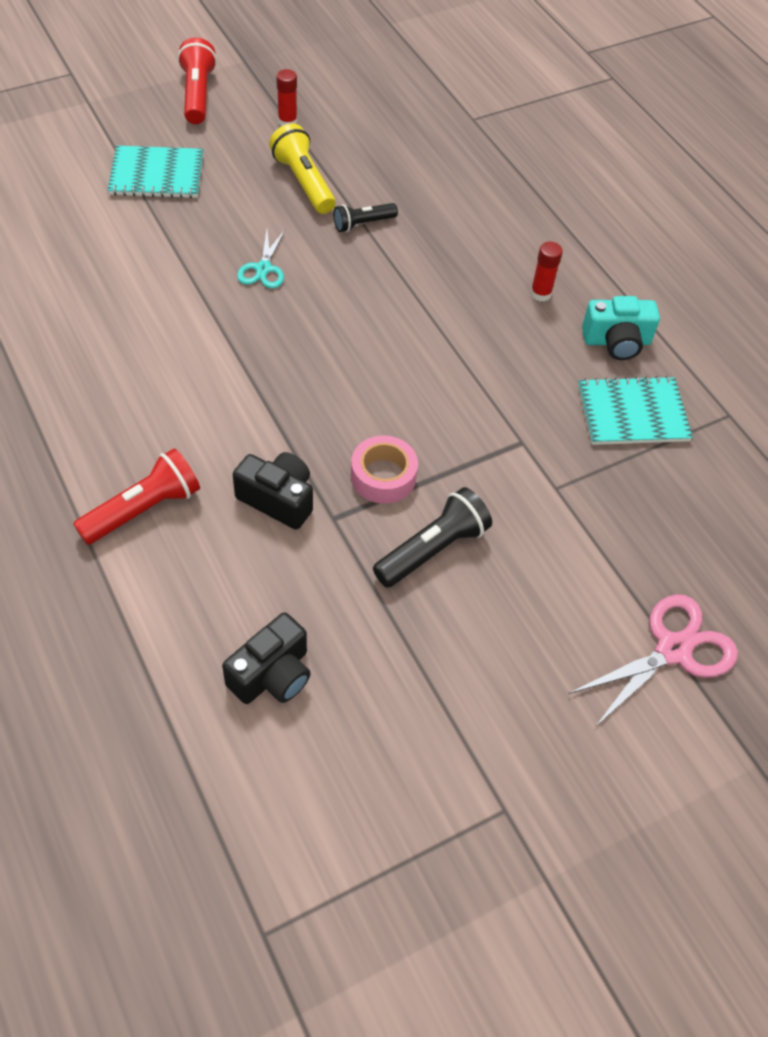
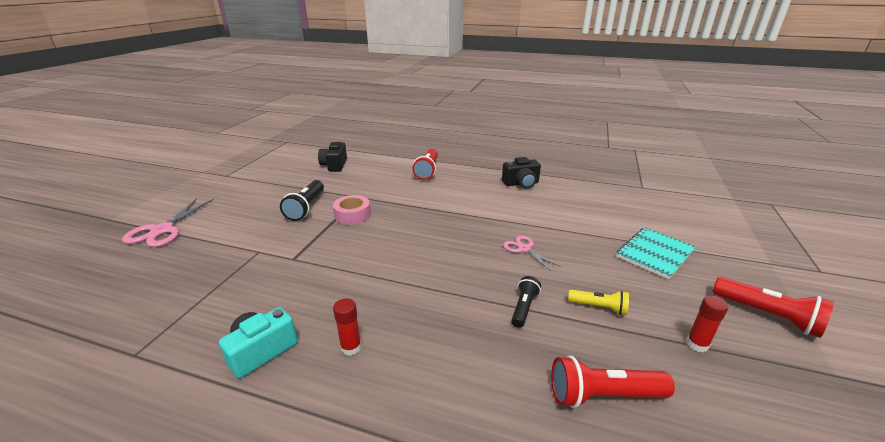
camera: 140 degrees right, 25 degrees down
(263, 269) = (524, 249): turquoise scissors -> pink scissors
(278, 499) = (386, 191): black camera -> black camera (521, 183)
(303, 182) = (599, 307): yellow flashlight -> yellow flashlight, size x0.63
(403, 150) = (603, 395): none -> red flashlight
(632, 413) = (224, 310): turquoise notebook -> none

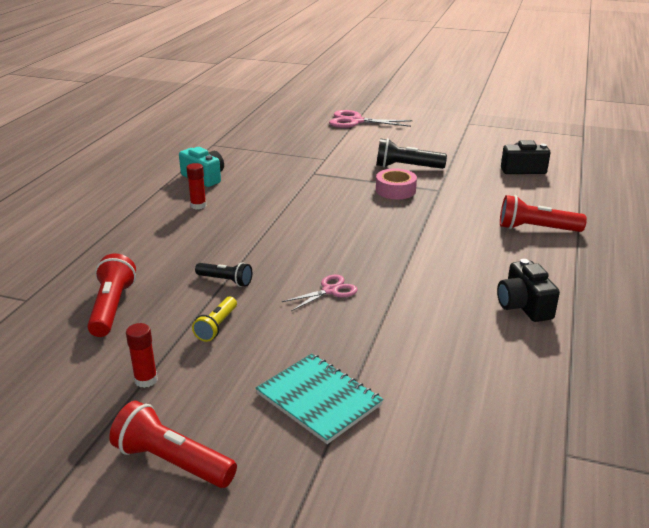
camera: 90 degrees right, 0 degrees up
(767, 315) = (172, 462): red flashlight -> red flashlight turned 75 degrees clockwise

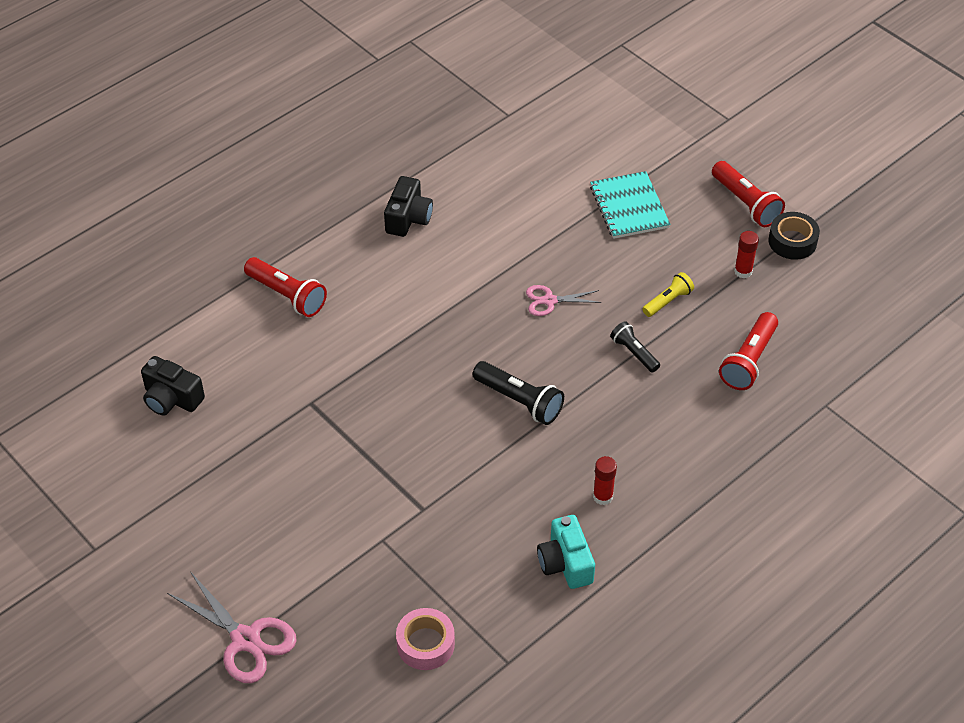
camera: 150 degrees left, 20 degrees up
(92, 436) = (792, 241): none -> black tape
(395, 190) = (358, 424): pink tape -> pink tape (425, 644)
(406, 167) = (299, 468): black flashlight -> black flashlight (519, 401)

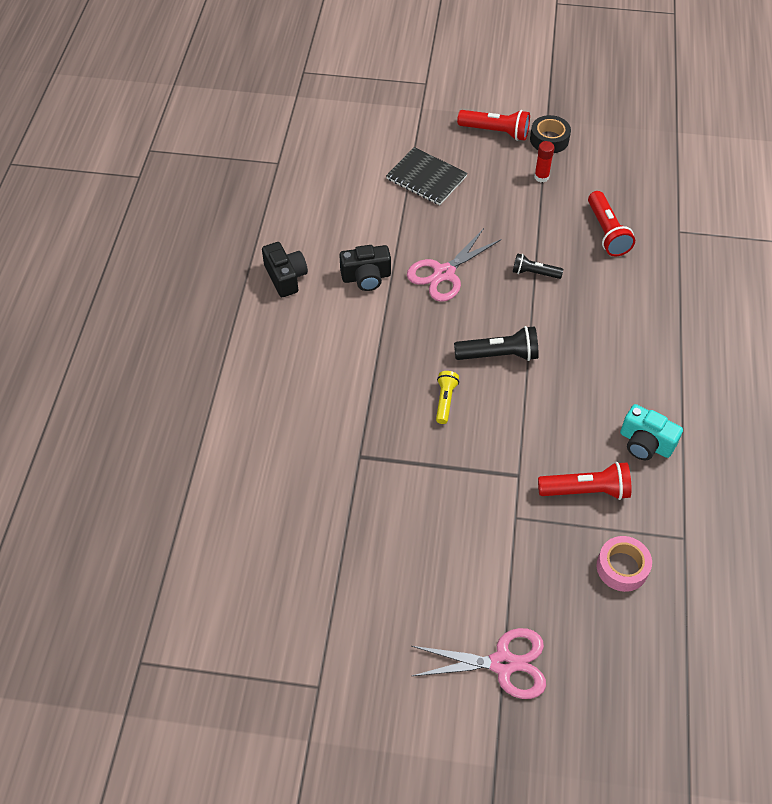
camera: 40 degrees left, 5 degrees up
(171, 399) = (252, 527): black camera -> black camera (366, 277)
(287, 295) = (257, 389): red flashlight -> red flashlight (586, 490)
(549, 301) = (444, 273): pink scissors -> pink scissors, size x1.66
(603, 496) = (619, 382): red glue stick -> none
(629, 207) = (426, 178): turquoise notebook -> black notebook
(667, 301) = (517, 225): yellow flashlight -> yellow flashlight (445, 401)

